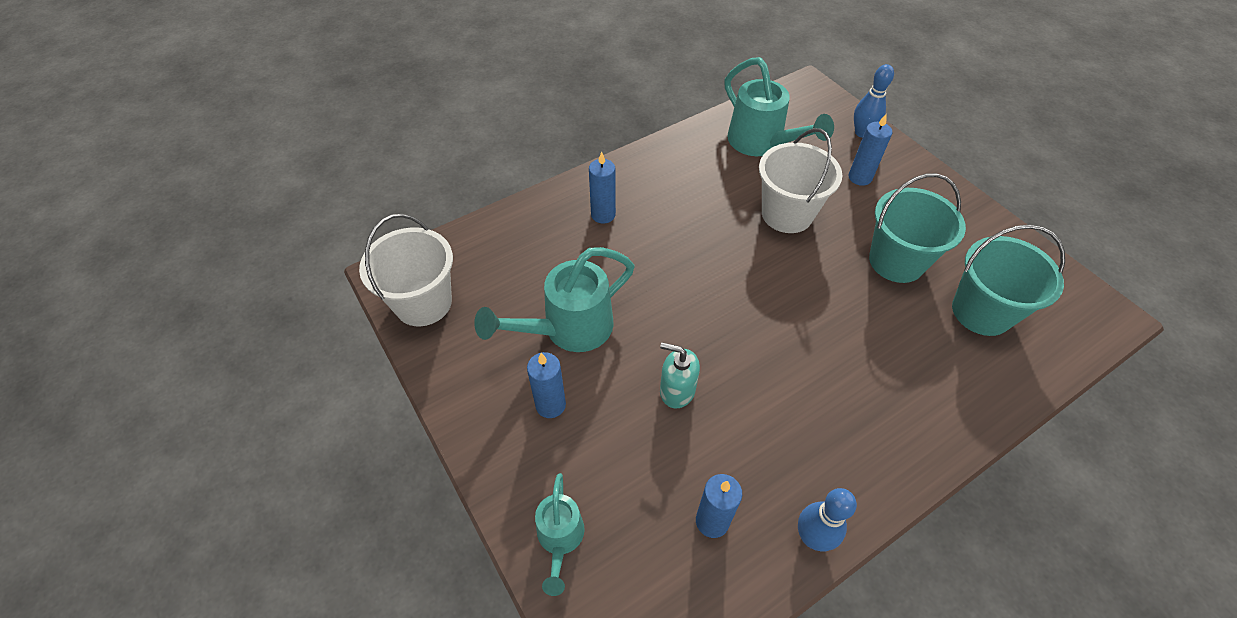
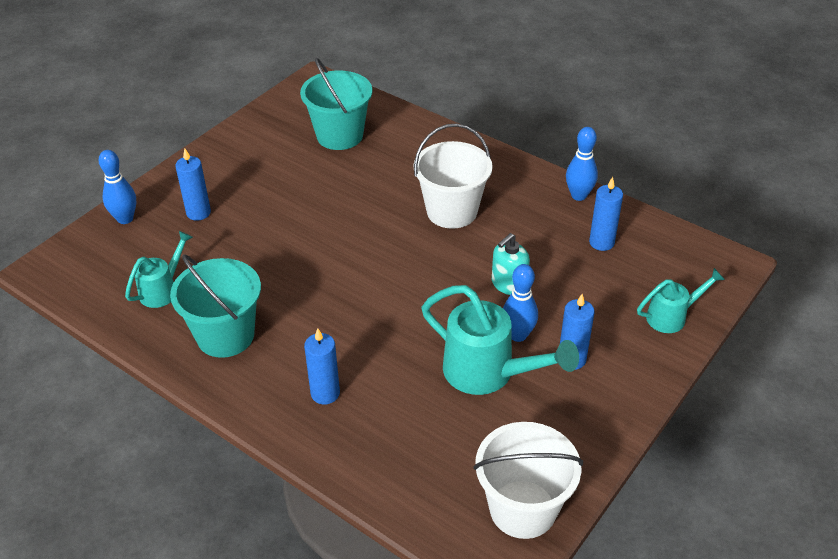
camera: 110 degrees left, 10 degrees down
(603, 371) = (518, 335): none -> blue bowling pin
(677, 390) = (508, 284): turquoise soap dispenser -> turquoise soap dispenser turned 45 degrees clockwise
(761, 143) = (162, 290): turquoise watering can -> turquoise watering can, size x0.58
(787, 214) = (269, 253): white bucket -> white bucket (452, 211)
(896, 261) = (304, 181): turquoise bucket -> turquoise bucket (225, 335)

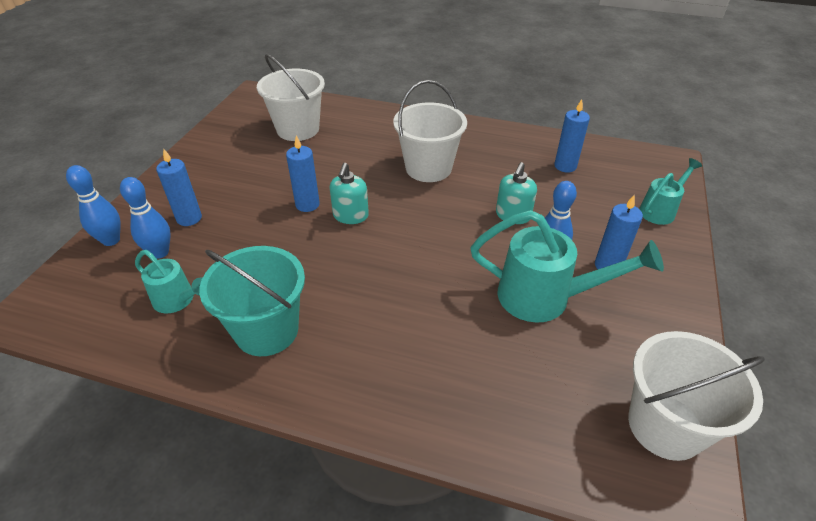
camera: 20 degrees left, 0 degrees up
(162, 290) = (178, 300): turquoise watering can -> turquoise watering can turned 105 degrees clockwise
(325, 393) = (401, 362): blue candle -> blue candle (307, 204)
(339, 135) = (298, 129): turquoise bucket -> white bucket
(347, 246) = (350, 216): none -> turquoise soap dispenser
(579, 195) = (523, 136): blue bowling pin -> blue bowling pin (160, 252)

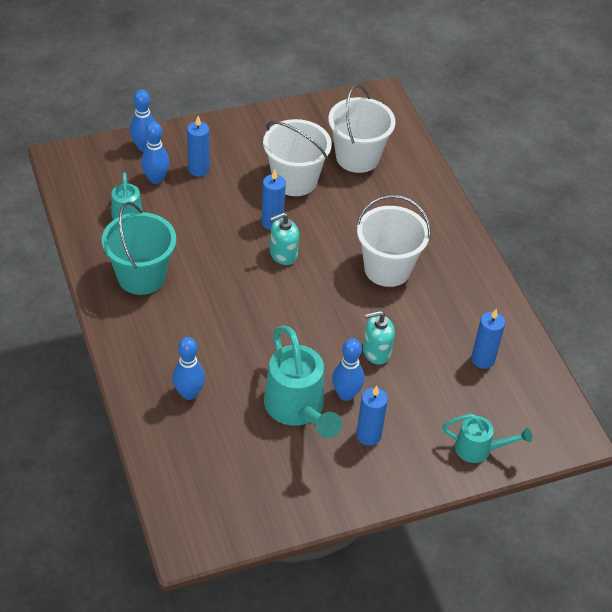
camera: 50 degrees right, 5 degrees up
(463, 374) = (189, 393): none -> blue bowling pin
(665, 426) = (233, 516): white bucket -> white bucket (294, 180)

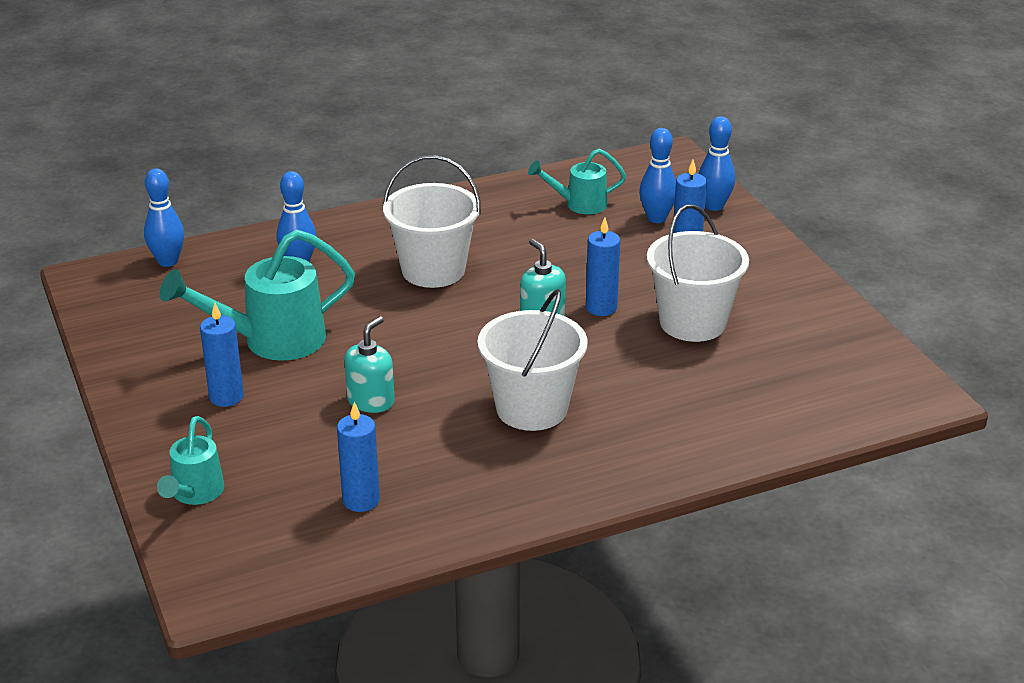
camera: 90 degrees right, 15 degrees down
(141, 276) = (482, 221): turquoise bucket -> none
(346, 394) = (296, 377): blue bowling pin -> blue bowling pin (168, 261)
(357, 157) = (765, 376): white bucket -> white bucket (433, 270)
(376, 352) = (371, 401): turquoise soap dispenser -> turquoise soap dispenser turned 45 degrees clockwise

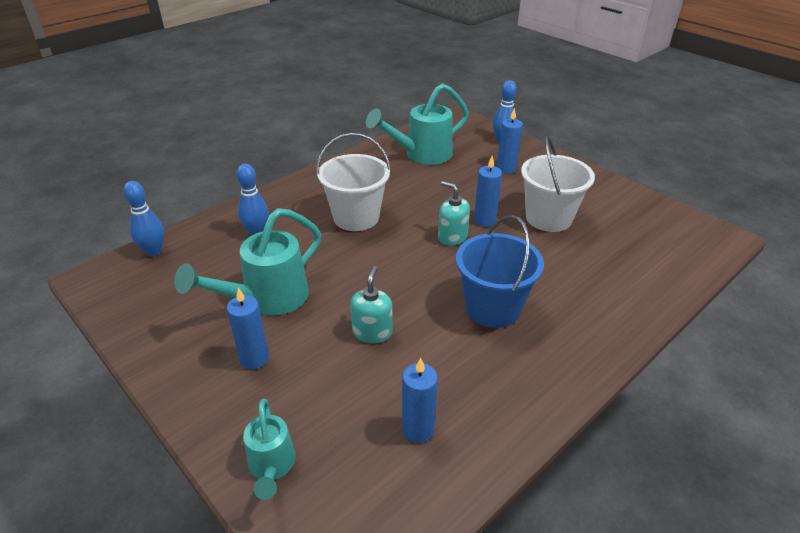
camera: 20 degrees left, 5 degrees up
(531, 408) = (493, 308): white bucket -> blue bucket
(579, 204) = (422, 155): turquoise watering can -> turquoise watering can, size x1.73
(656, 218) = (475, 155): blue bowling pin -> none

